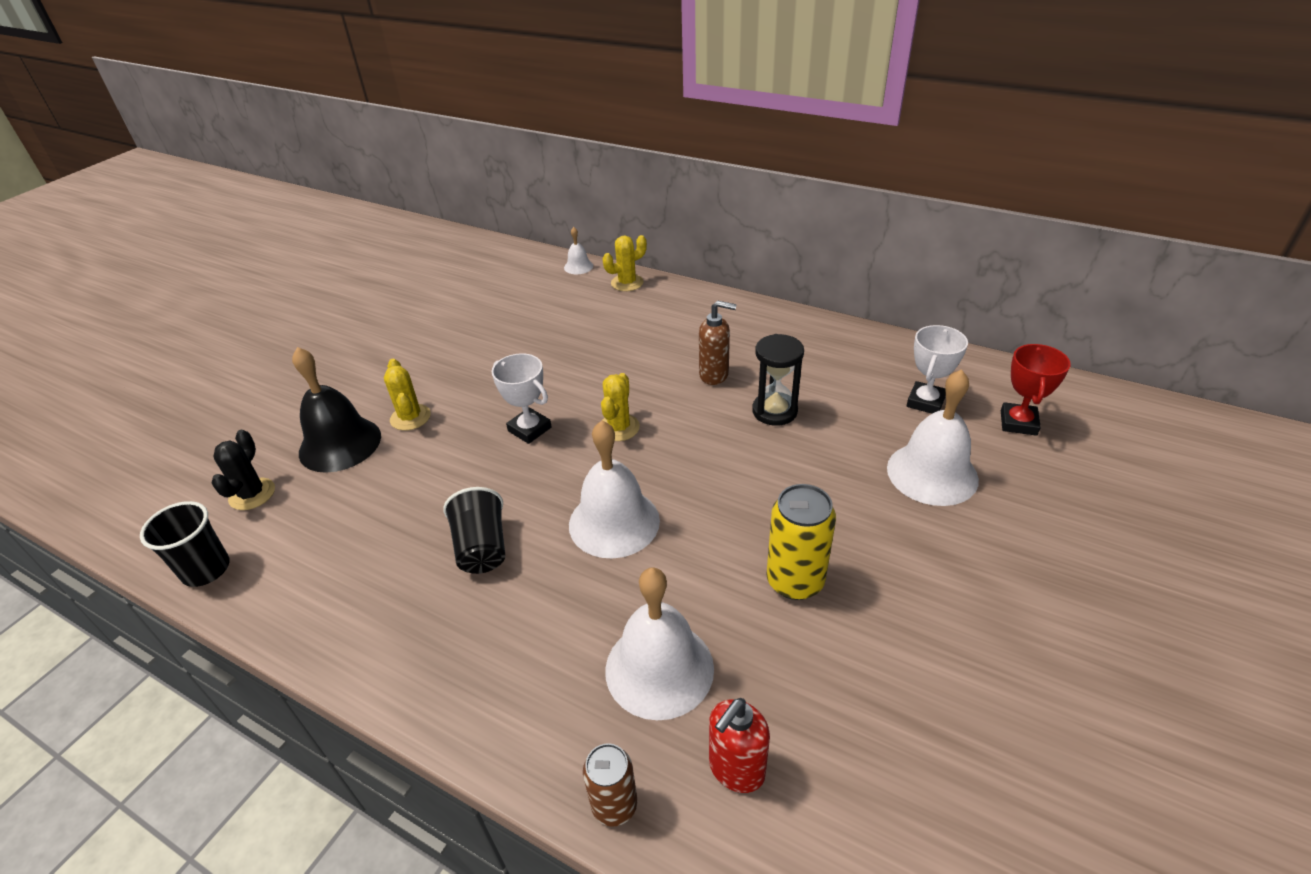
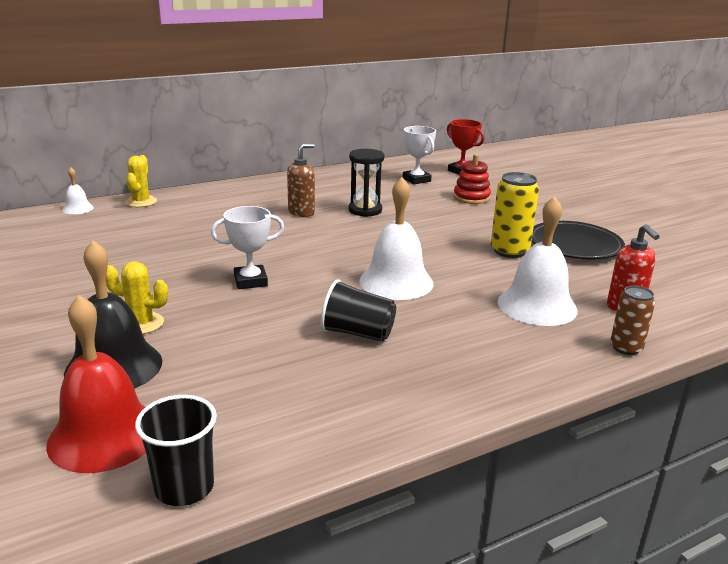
camera: 60 degrees left, 15 degrees down
(252, 494) = (104, 435): black cactus -> red bell
(619, 428) = (304, 253): yellow cactus -> none
(891, 642) = (574, 245): none -> black plate
(932, 473) = (471, 198): white bell -> red stacking toy

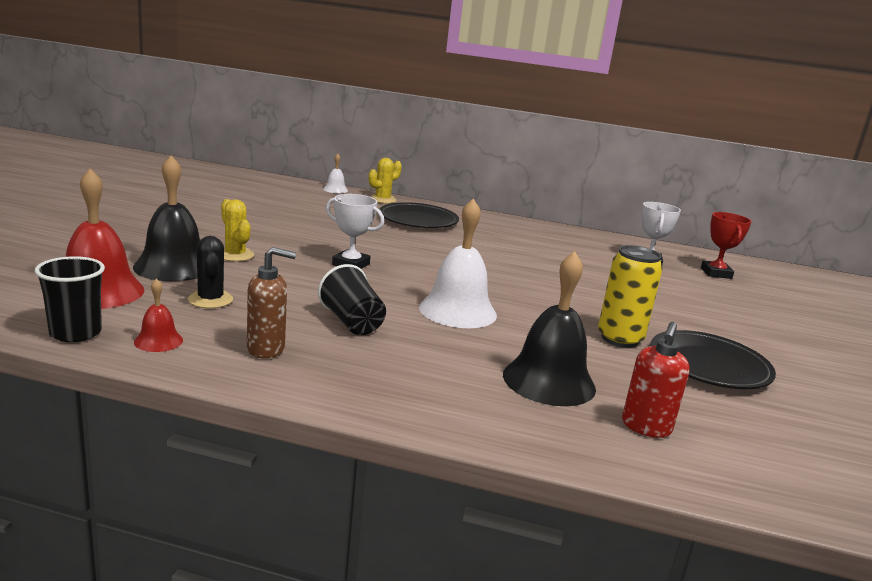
camera: 40 degrees right, 5 degrees down
(212, 211) = (418, 220): none -> black plate
(220, 379) = (210, 300): none -> black cactus
(267, 444) = (158, 341): none -> red bell
(301, 212) = (485, 245): brown soap dispenser -> brown soap dispenser (266, 349)
(365, 210) = (544, 263): black hourglass -> none
(471, 198) = (677, 293): red stacking toy -> none
(537, 305) = (549, 381): white bell -> black bell
(626, 348) = (565, 450): brown can -> none

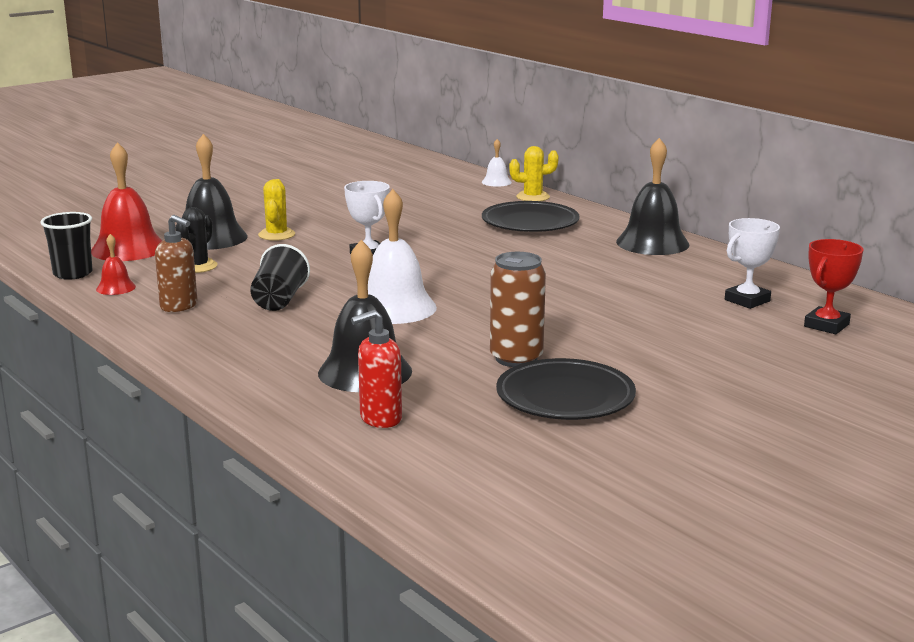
camera: 40 degrees right, 0 degrees up
(521, 227) = (652, 243): none -> black bell
(619, 339) = (516, 358): yellow can -> brown can

